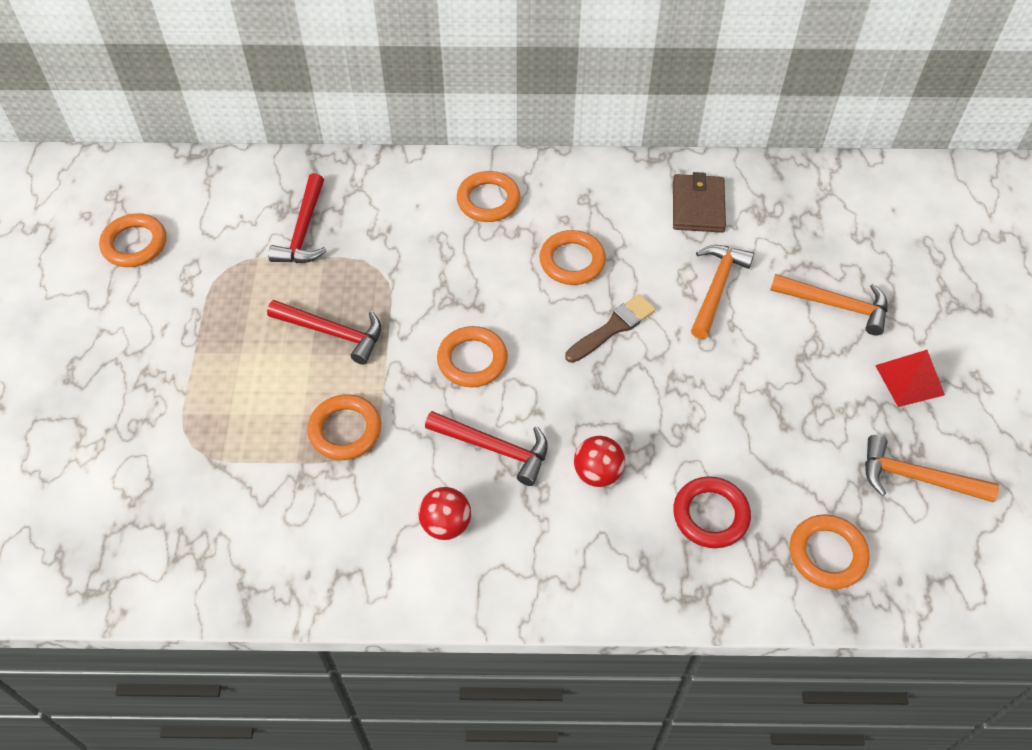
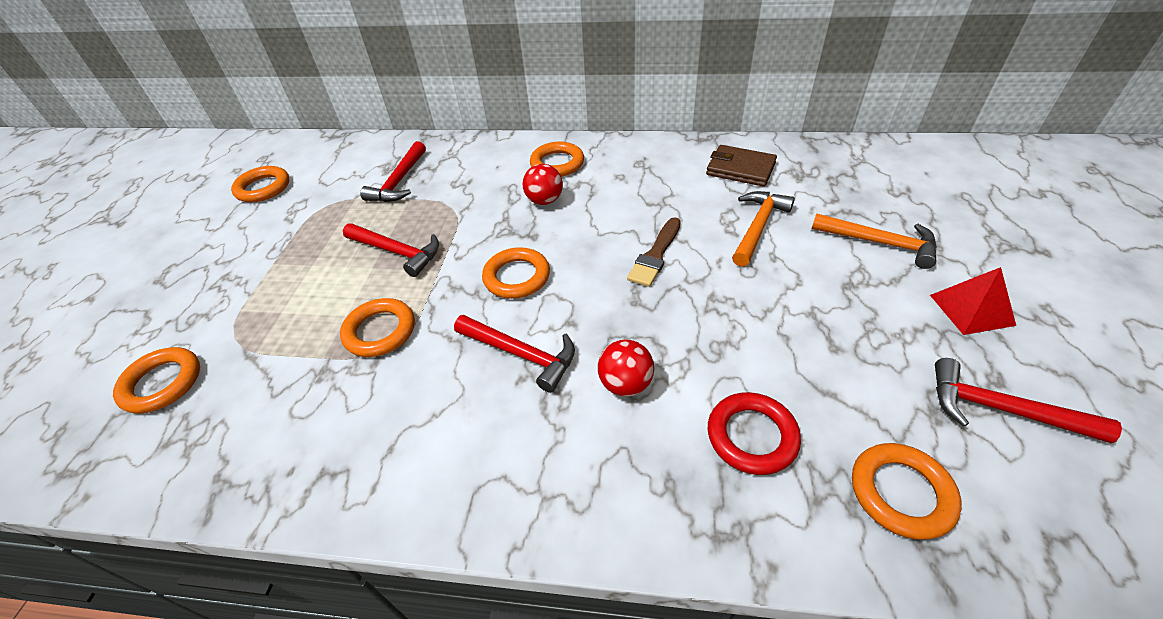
camera: 10 degrees right, 10 degrees down
(446, 524) = (452, 427): red ball -> red ball (544, 201)
(572, 261) = (623, 205): orange ring -> orange ring (162, 383)
(613, 328) = (655, 255): brown brush -> brown brush turned 150 degrees clockwise
(698, 206) = (740, 169): brown wallet -> brown wallet turned 75 degrees counterclockwise
(917, 478) = (1002, 410): orange hammer -> red hammer

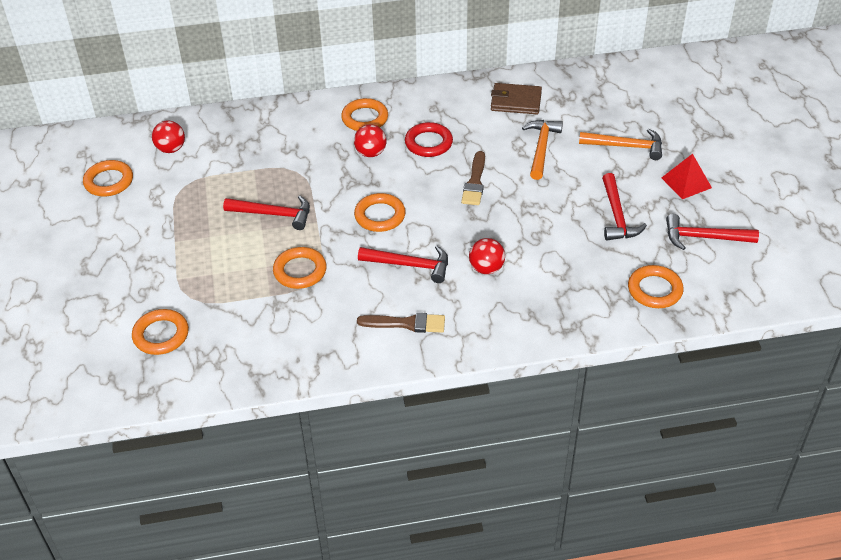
camera: 20 degrees left, 0 degrees up
(344, 166) = (171, 149): none -> red ball
(399, 181) = (234, 155): red hammer -> red hammer (617, 215)
(470, 450) = (406, 323): none -> brown brush
(752, 436) = (570, 280): red ring -> red ring (428, 143)

